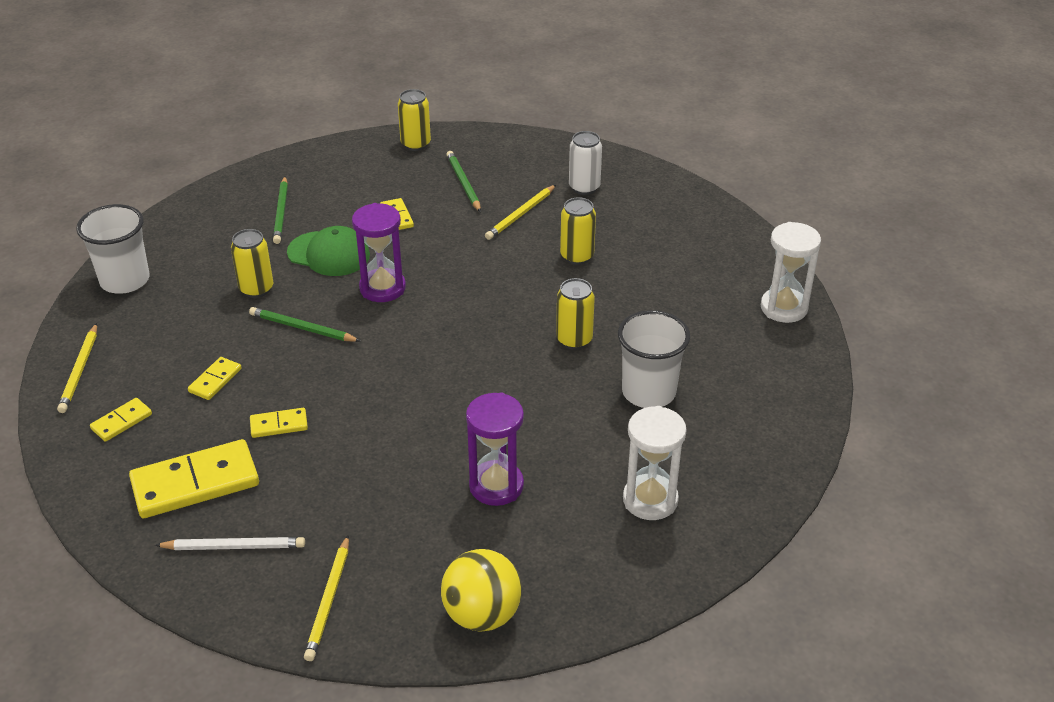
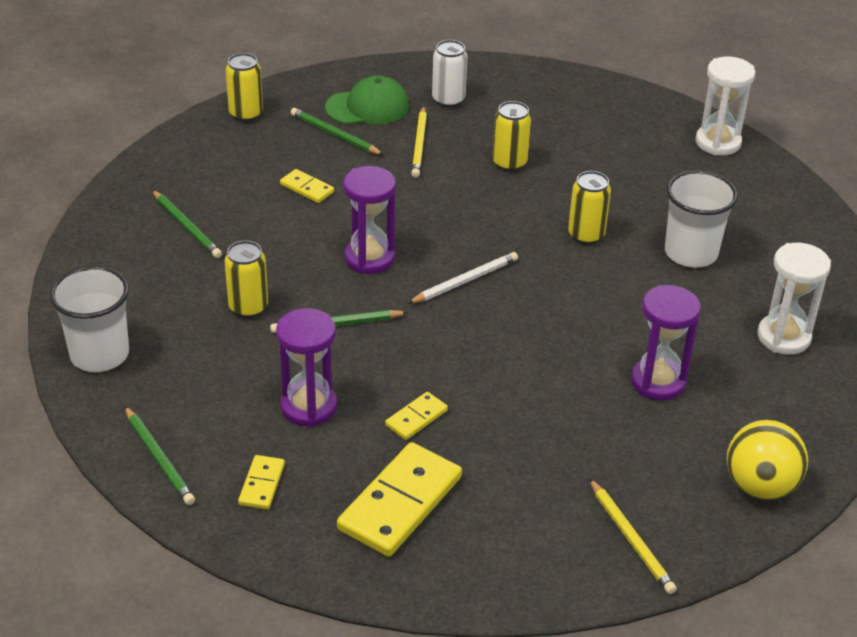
camera: 35 degrees left, 0 degrees up
(80, 370) = (159, 458): yellow pencil -> green pencil
(215, 380) = (309, 406): yellow domino -> purple hourglass
(234, 546) = (500, 538): white pencil -> white pencil (465, 281)
(329, 254) = (281, 247): green cap -> green cap (368, 107)

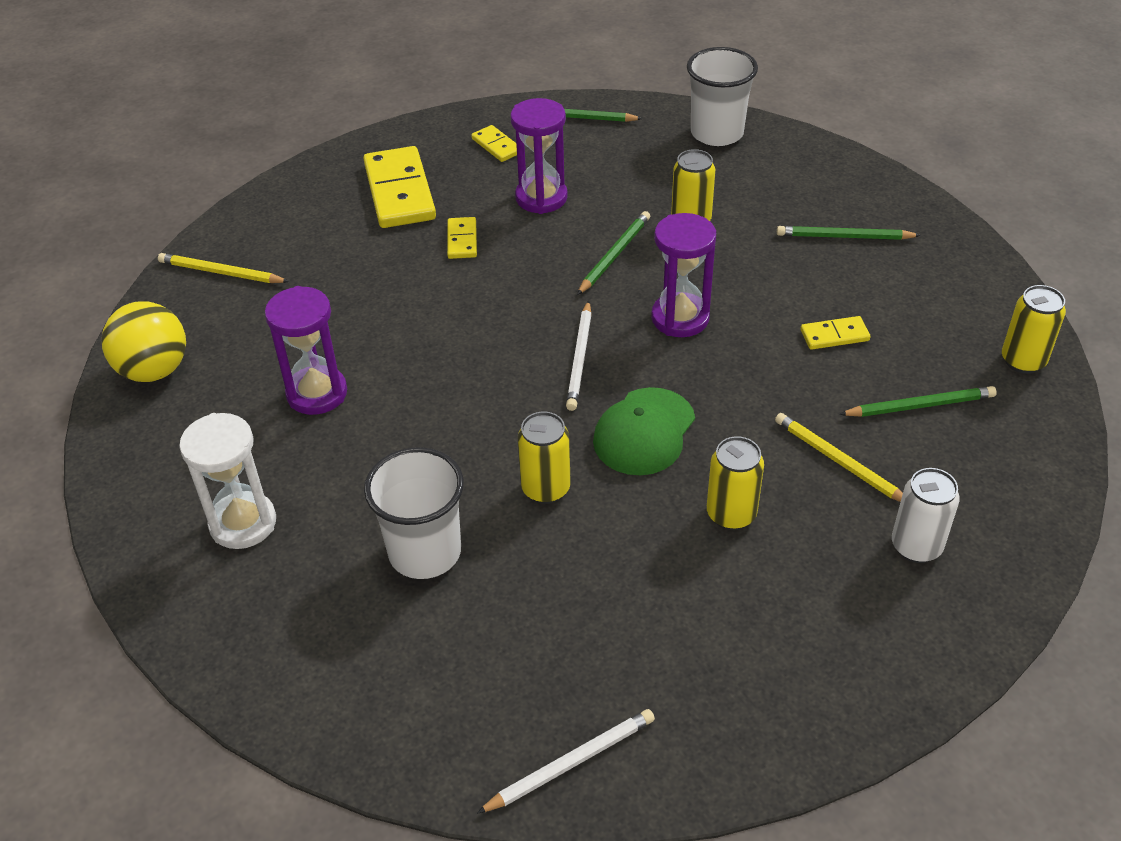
camera: 135 degrees right, 5 degrees up
(368, 107) = (959, 464): green cap -> green cap (644, 432)
(718, 142) = (570, 763): white hourglass -> white pencil

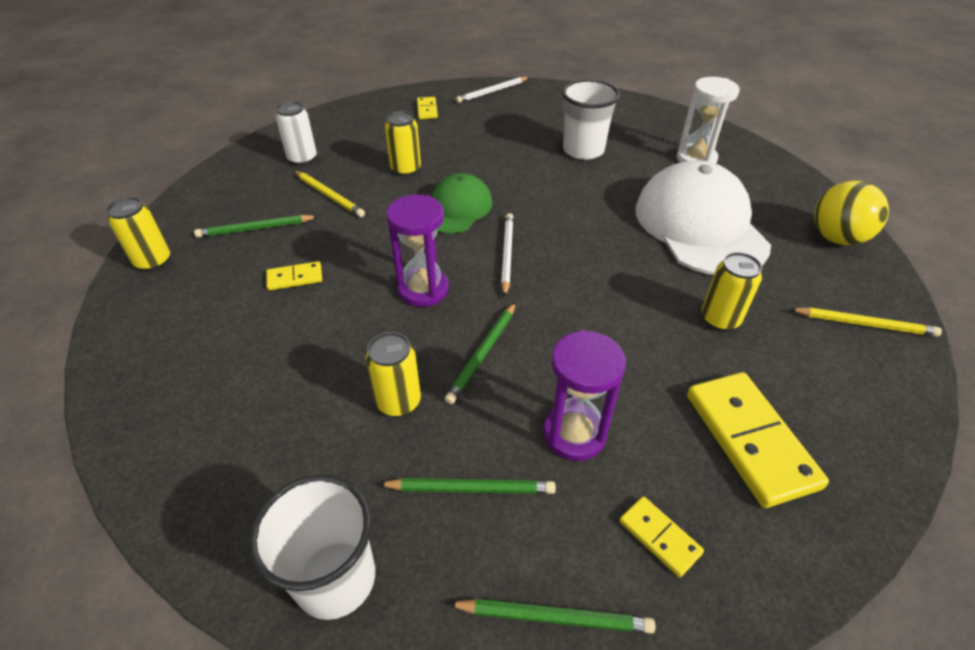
camera: 175 degrees right, 0 degrees up
(317, 393) = (699, 226): purple hourglass -> white cap
(462, 240) = (645, 368): yellow domino -> yellow domino (427, 110)
(546, 488) = (519, 178): yellow can -> yellow can (719, 319)
(844, 237) = (236, 383): green pencil -> green pencil (470, 488)

